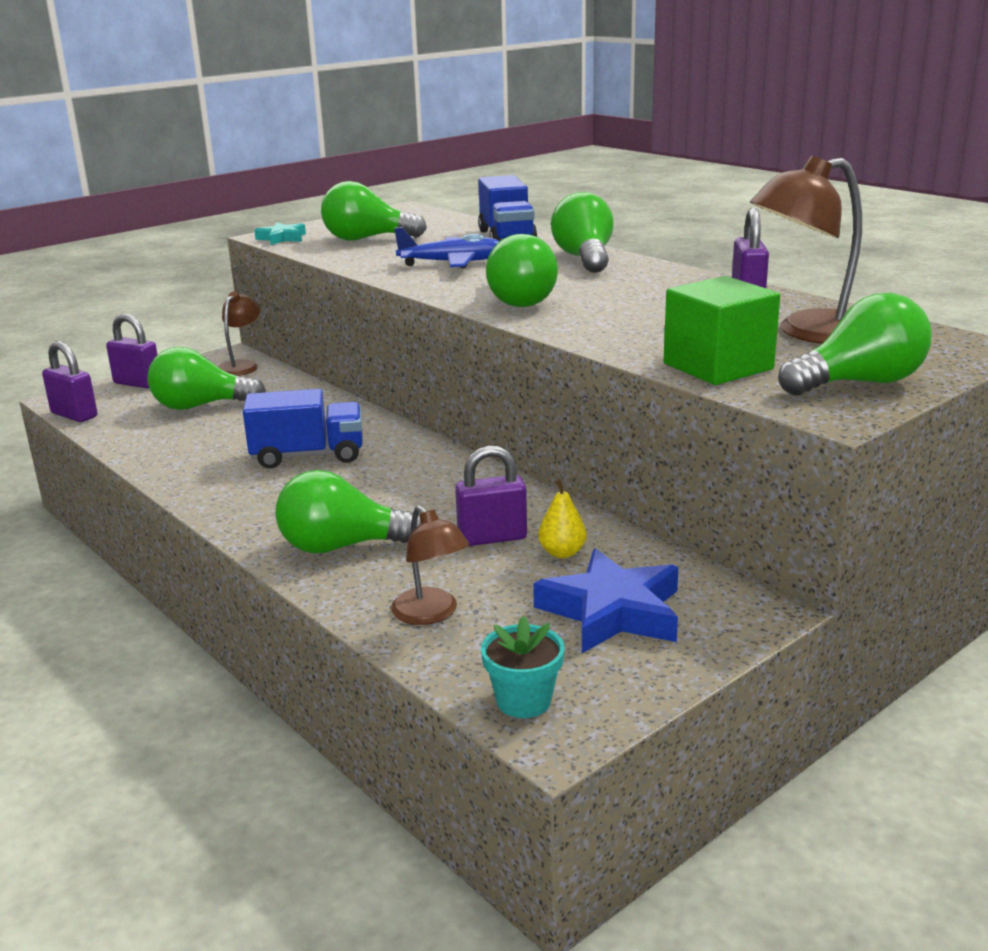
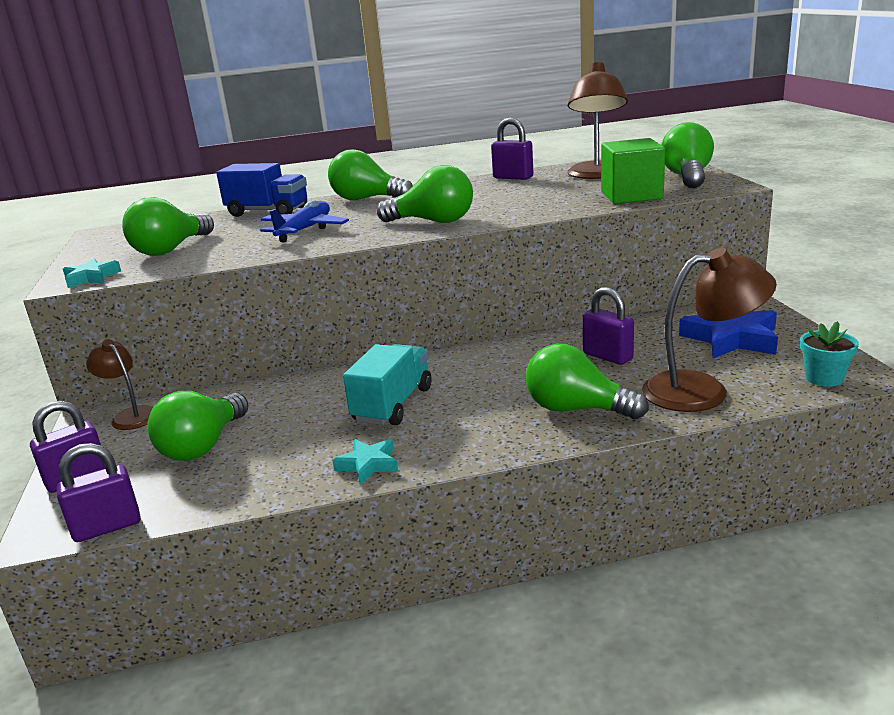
camera: 60 degrees left, 0 degrees up
(190, 476) = (368, 464): none -> turquoise star
(308, 456) = (393, 405): blue truck -> turquoise truck
(342, 547) = (577, 409): green light bulb -> green light bulb turned 90 degrees clockwise
(431, 614) = (702, 390): brown lamp -> brown lamp, size x1.68
(492, 538) = (608, 356): purple padlock -> purple padlock turned 60 degrees counterclockwise
(562, 553) = (646, 339): yellow pear -> none

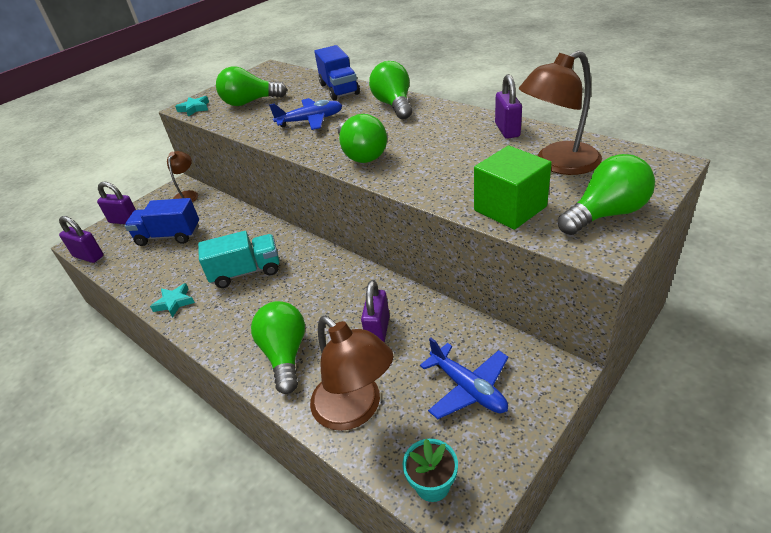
camera: 55 degrees right, 15 degrees up
(203, 446) = (169, 236): green light bulb -> blue truck
(731, 338) = (468, 388): blue star -> blue plane

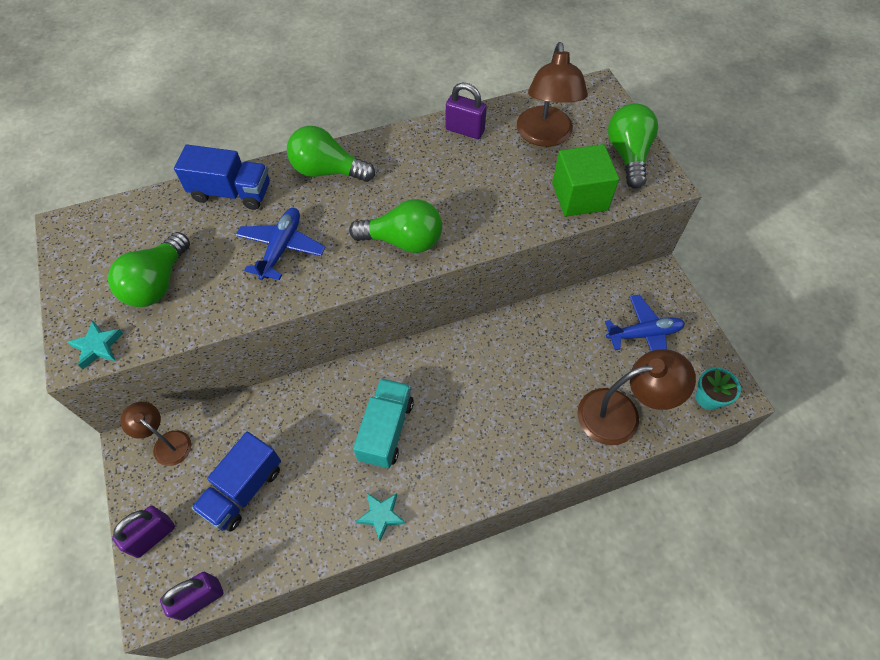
camera: 65 degrees left, 20 degrees up
(285, 354) = (529, 439): green light bulb -> none
(378, 331) = (549, 359): purple padlock -> none

